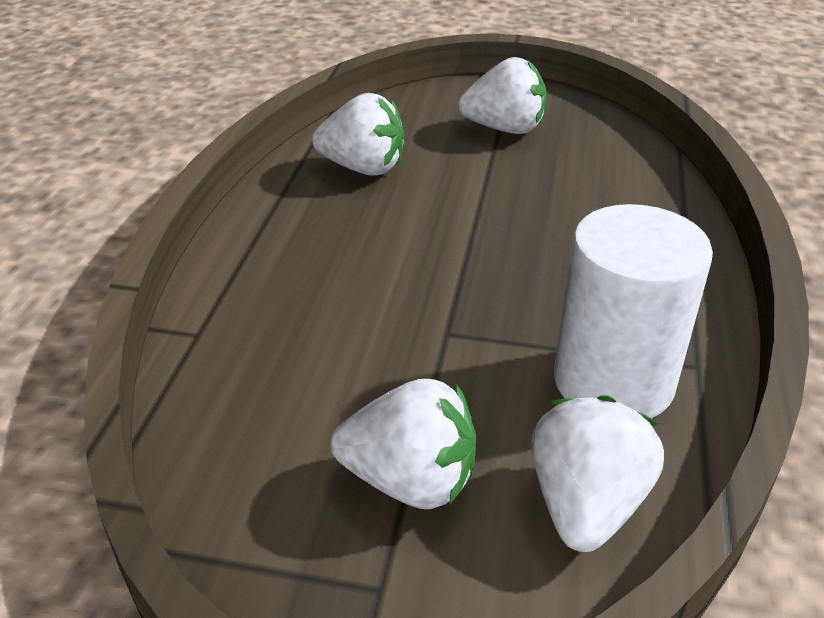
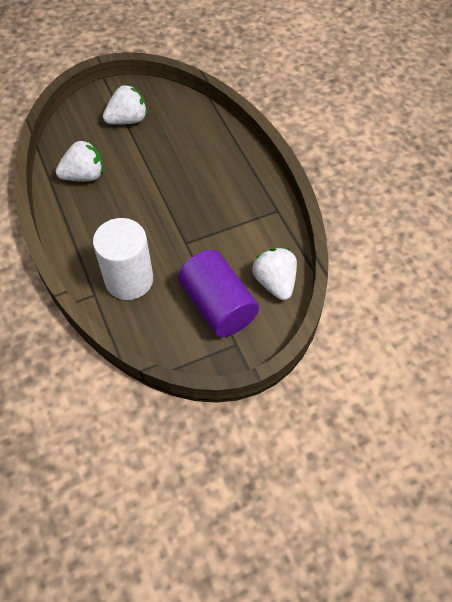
camera: 35 degrees left, 20 degrees up
(410, 480) = (218, 306): white strawberry -> purple cylinder
(613, 381) = (255, 232): white cylinder -> white cylinder (129, 280)

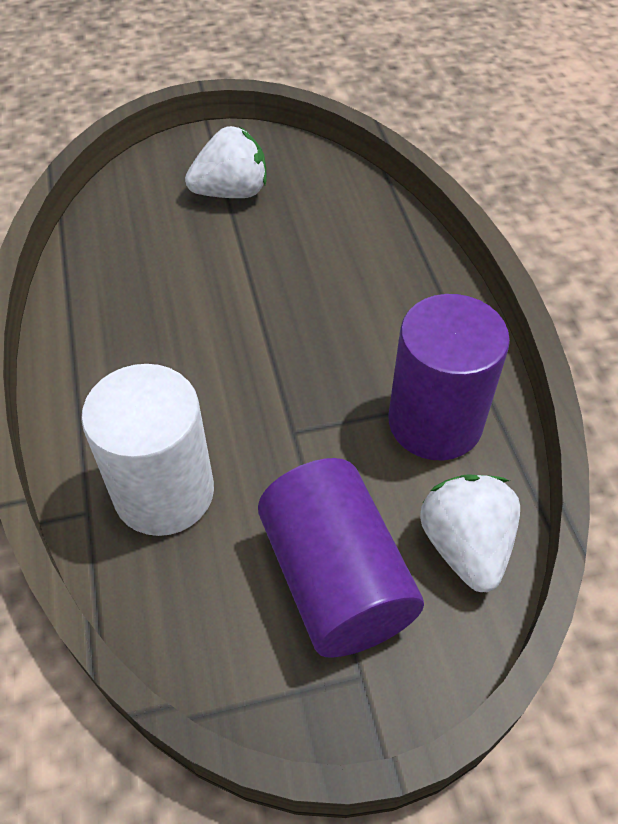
camera: 10 degrees right, 5 degrees down
(84, 176) = (129, 278): white strawberry -> none
(253, 228) = (435, 422): none -> purple cylinder

